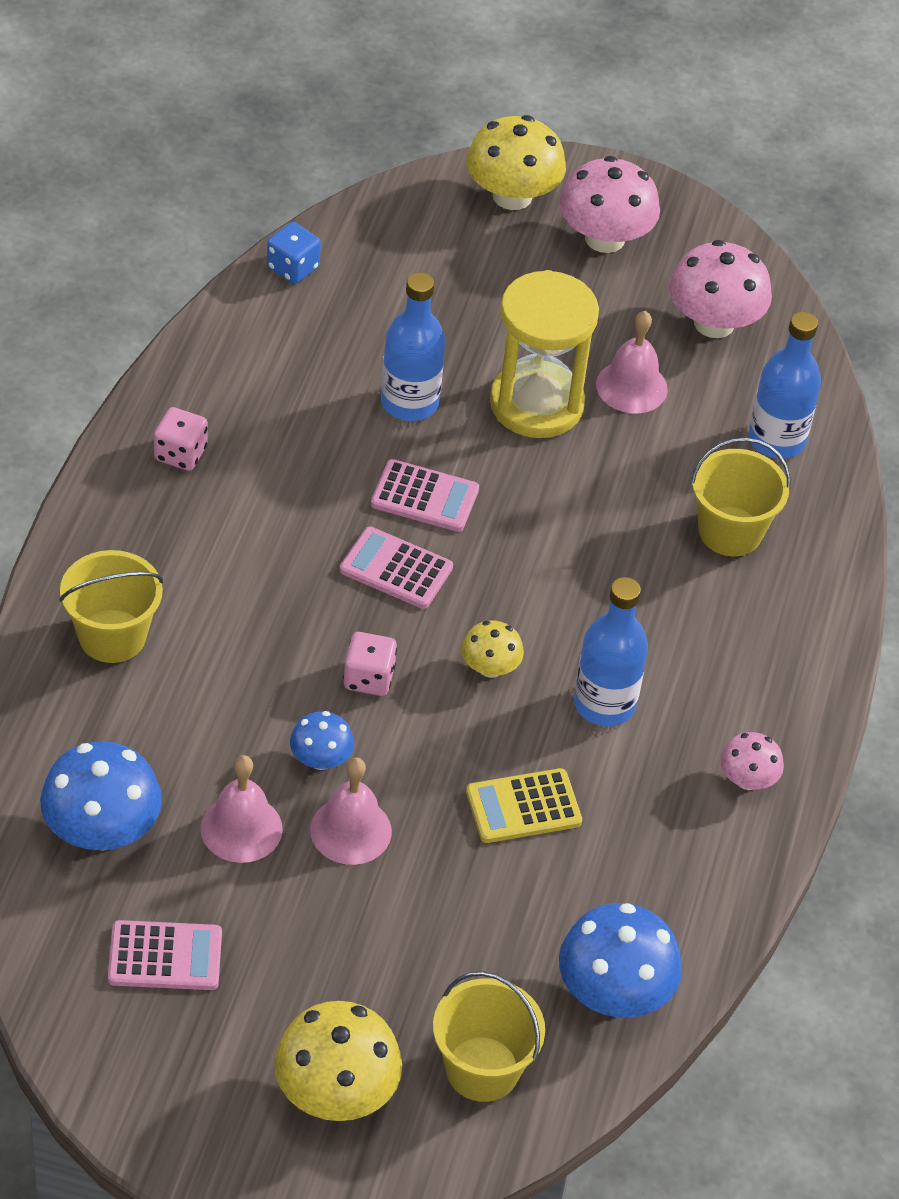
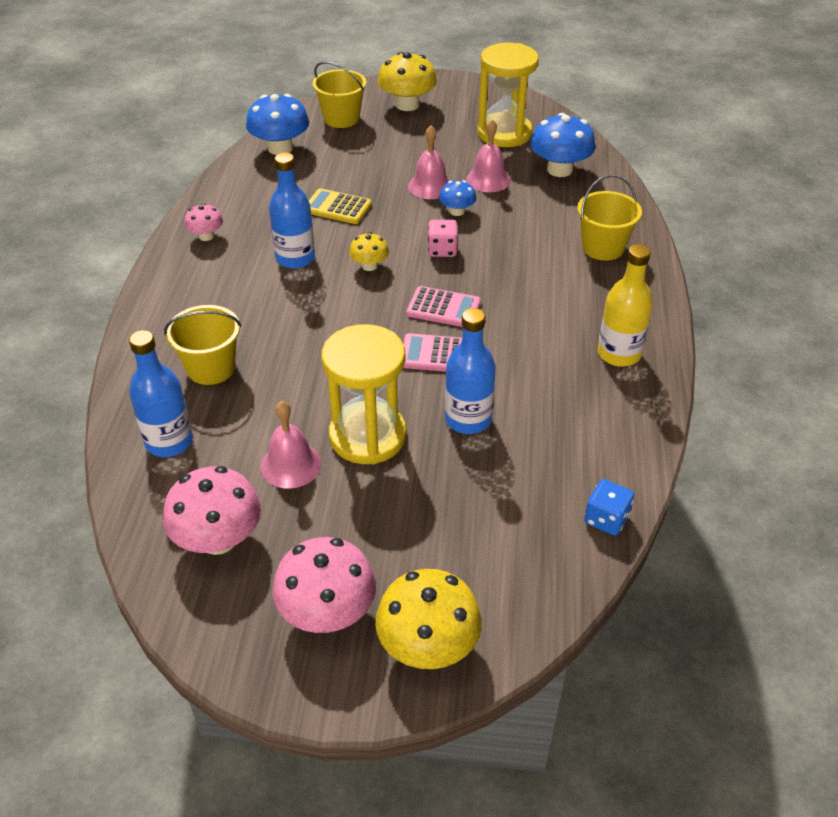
camera: 175 degrees right, 5 degrees down
(165, 957) = (504, 133): pink calculator -> yellow hourglass
(180, 454) = (619, 354): pink dice -> yellow bottle
(523, 807) = (337, 207): yellow calculator -> yellow calculator turned 135 degrees counterclockwise

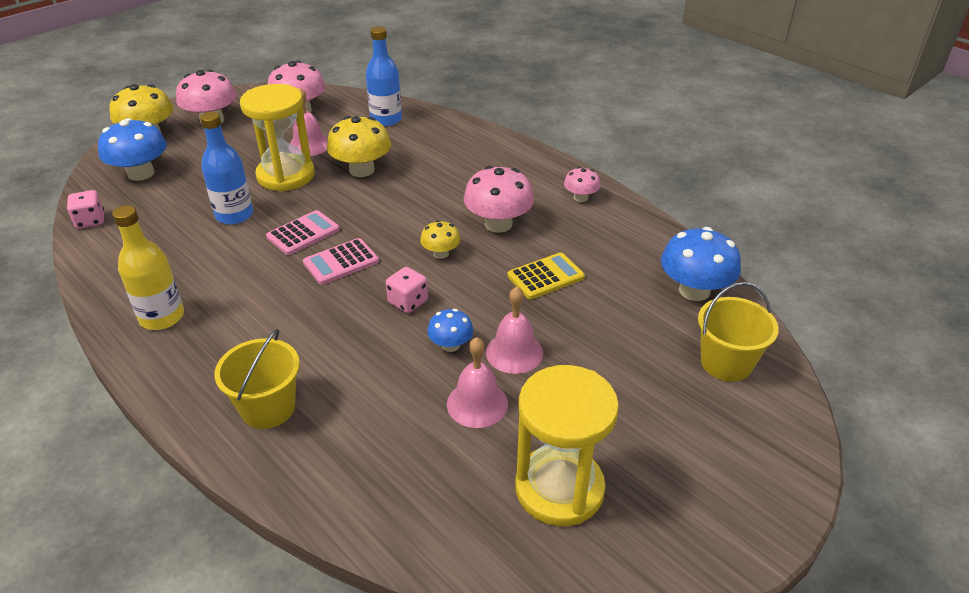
camera: 130 degrees right, 5 degrees down
(211, 368) = (426, 150): yellow bucket -> none
(295, 258) = (498, 224): blue bottle -> pink mushroom
(407, 105) = (717, 439): yellow mushroom -> yellow mushroom (362, 170)
(559, 170) = (426, 481): blue mushroom -> blue mushroom (141, 173)
(606, 519) = (90, 221): blue dice -> pink dice

